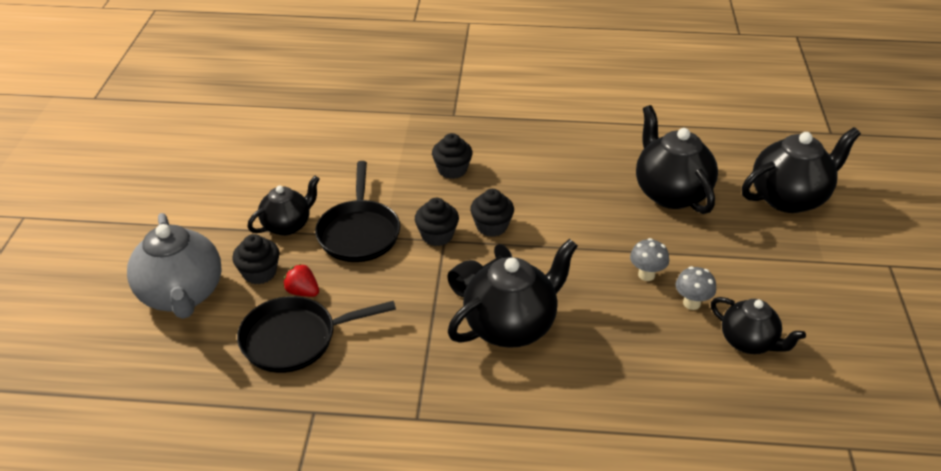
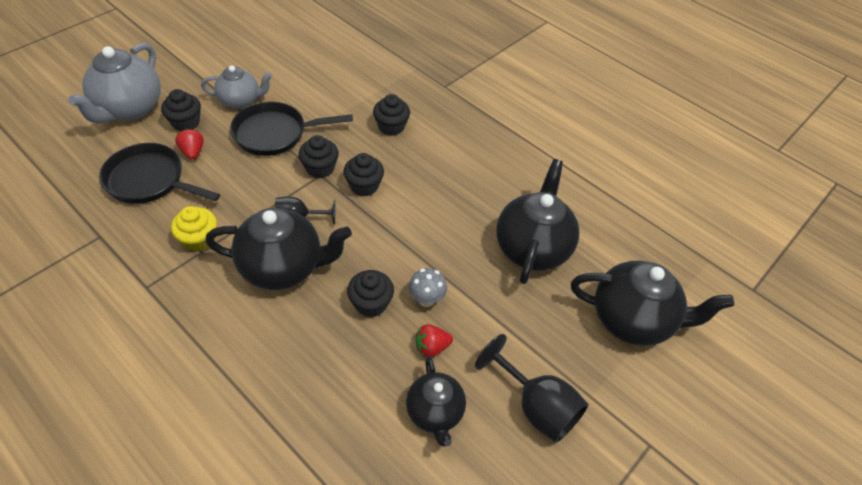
camera: 35 degrees right, 10 degrees up
(287, 225) = (240, 101): black teapot -> grey teapot
(359, 232) = (275, 133): black pan -> black pan turned 45 degrees clockwise
(411, 353) = (199, 239): none -> yellow cupcake
(611, 304) = (371, 303): none -> black cupcake
(691, 303) = (431, 347): grey mushroom -> red strawberry
(802, 291) = (536, 406): none -> black goblet

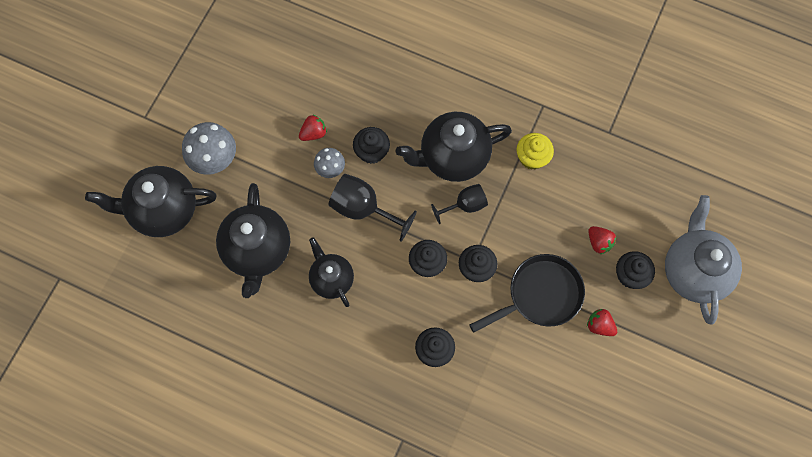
camera: 165 degrees right, 20 degrees up
(150, 180) = (612, 197): black pan -> none
(240, 101) = (599, 325): grey teapot -> red strawberry
(435, 413) = (296, 89): black teapot -> black teapot (331, 279)
(536, 406) = (227, 116): black goblet -> black goblet (363, 209)
(562, 355) = (215, 161): none -> grey mushroom

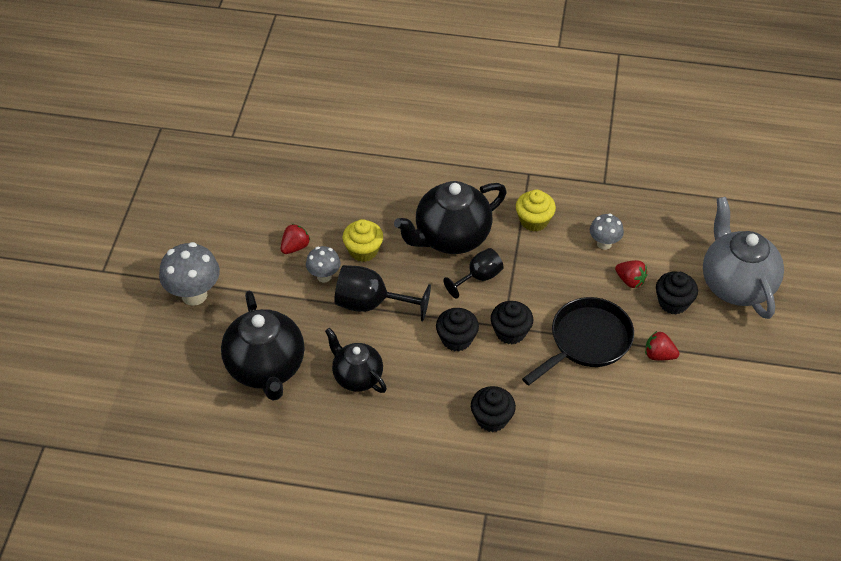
camera: 15 degrees left, 20 degrees down
(163, 210) = (148, 353): black teapot -> none
(372, 152) = (363, 250): black cupcake -> yellow cupcake
(588, 198) = (604, 244): none -> grey mushroom

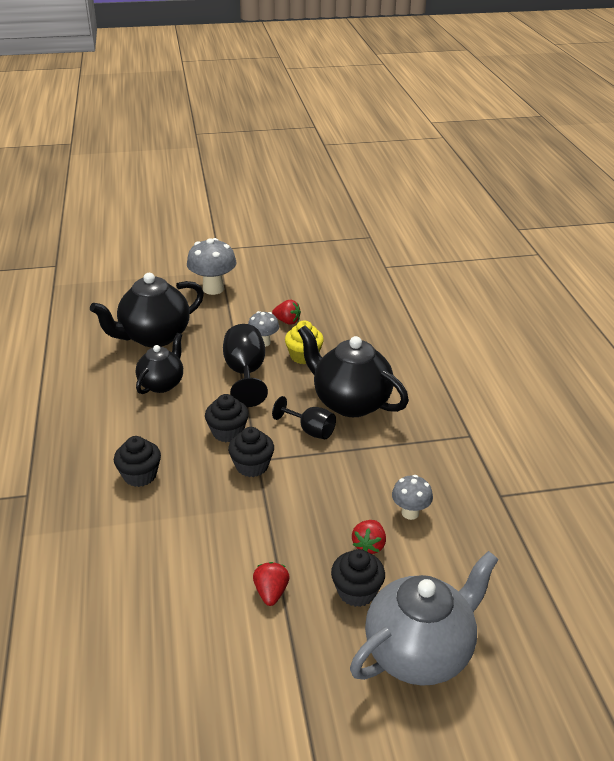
camera: 70 degrees right, 15 degrees down
(534, 221) = (408, 452): yellow cupcake -> none
(586, 341) = (264, 525): black pan -> none

